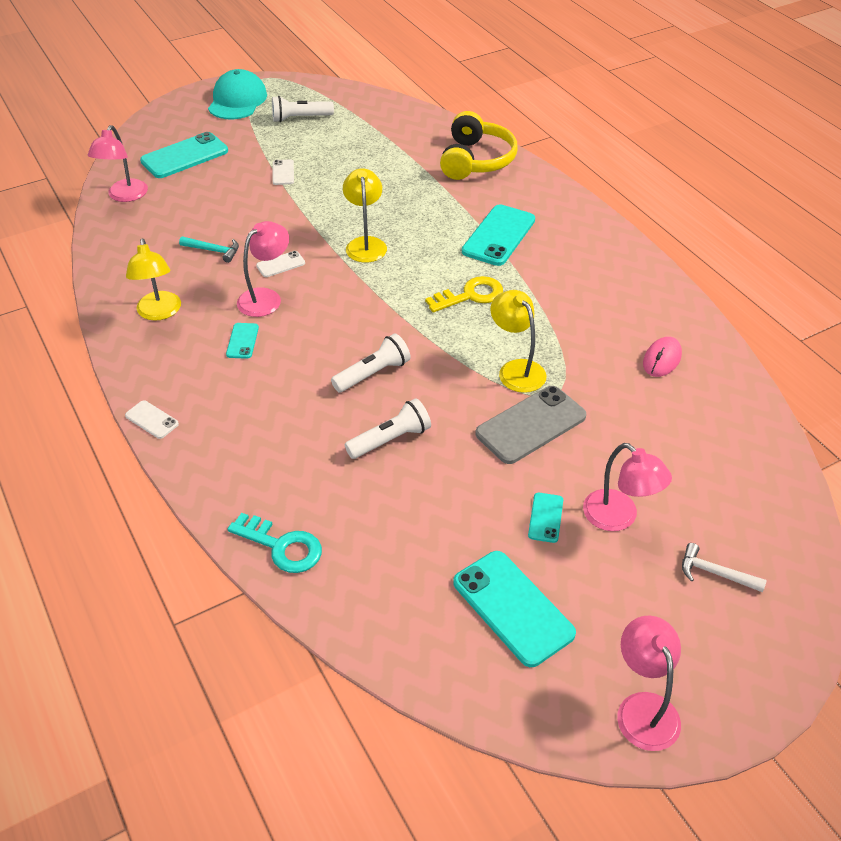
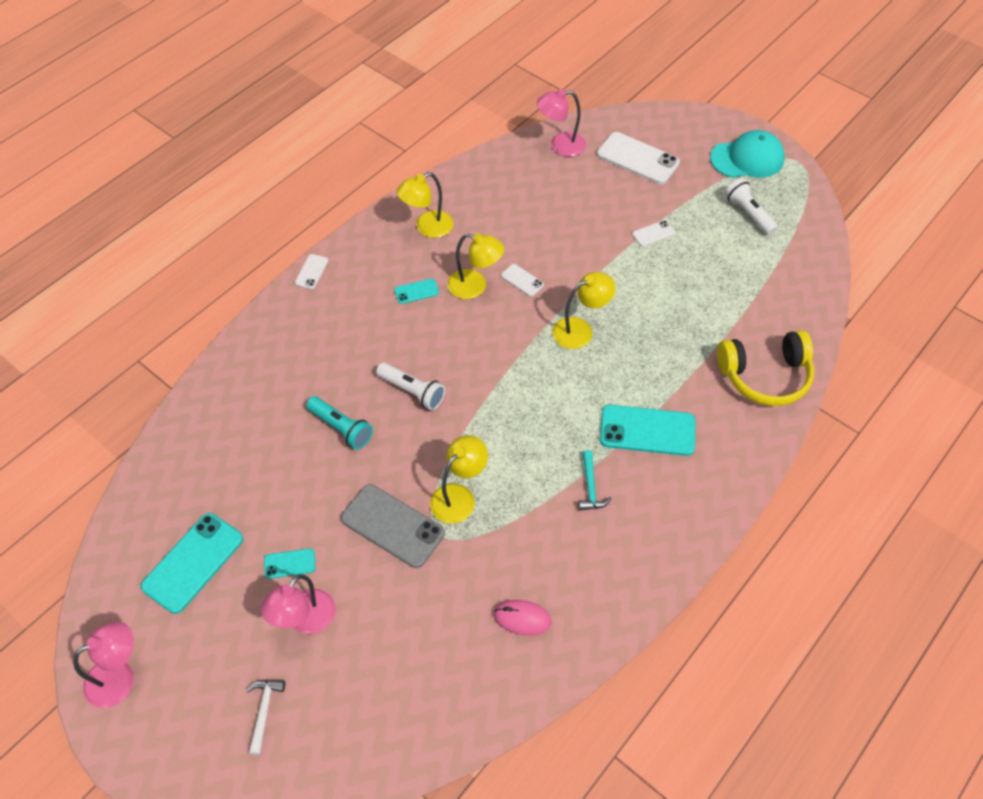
camera: 70 degrees right, 10 degrees up
(184, 156) = (637, 159): turquoise phone -> white phone
(213, 251) = (518, 230): turquoise hammer -> turquoise hammer (590, 487)
(266, 297) = (475, 286): pink lamp -> yellow lamp
(282, 546) = (214, 395): turquoise key -> none
(390, 439) = (341, 428): white flashlight -> turquoise flashlight
(470, 295) = (545, 432): yellow key -> none

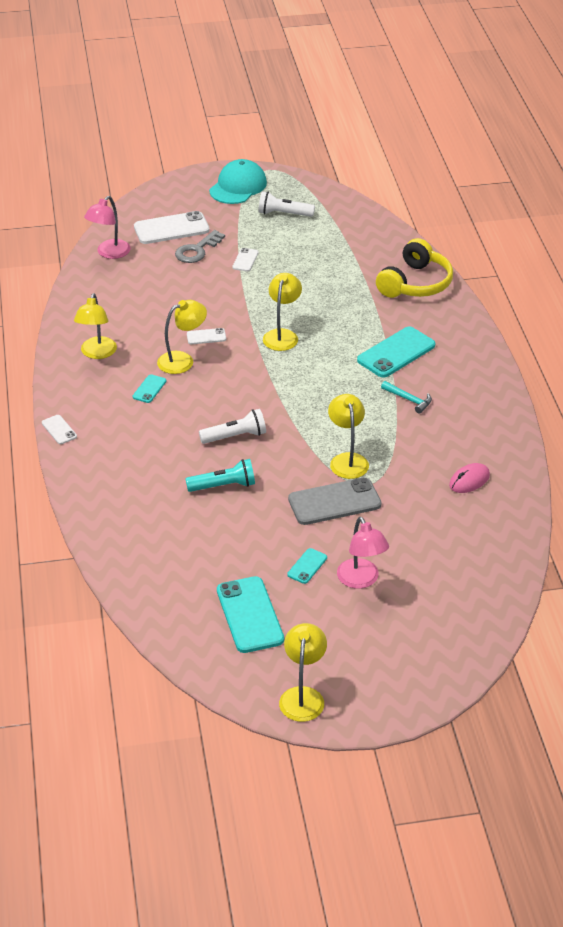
camera: 50 degrees left, 15 degrees down
(120, 677) = (303, 696): pink lamp -> yellow lamp
(264, 711) = (408, 633): white hammer -> none
(628, 194) = (197, 250): none -> grey key

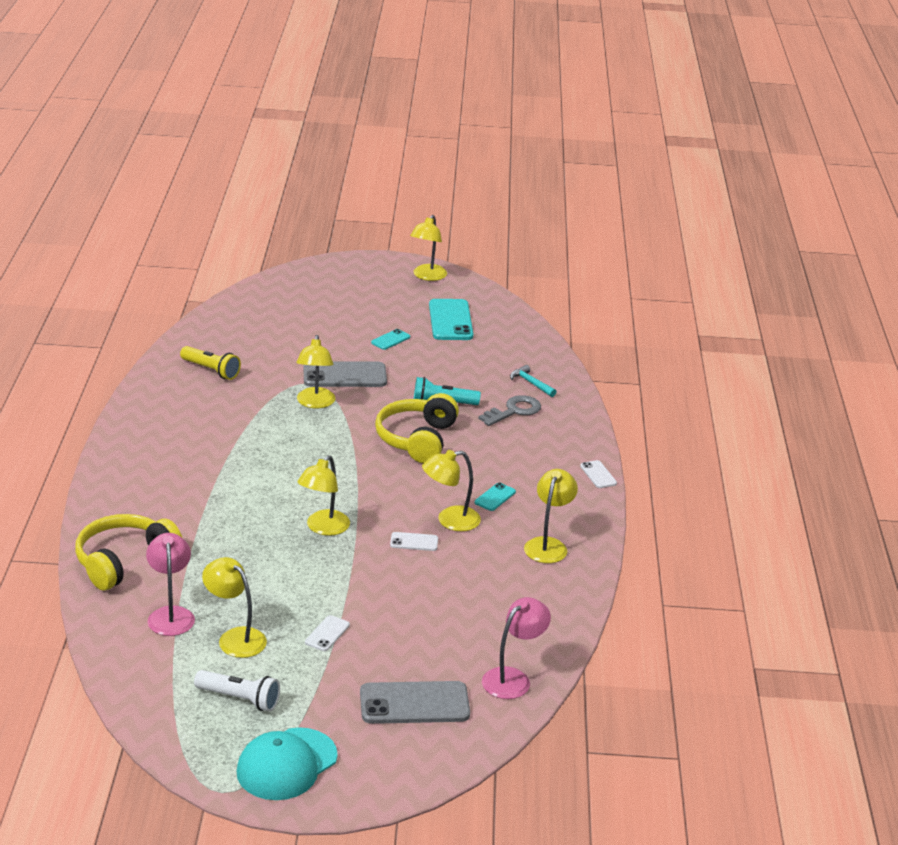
camera: 170 degrees left, 10 degrees down
(171, 228) = (414, 703): white phone -> grey phone
(197, 250) = (388, 660): grey key -> grey key (514, 411)
(235, 436) = (417, 439): white flashlight -> yellow headphones
(306, 247) = (235, 638): none -> yellow lamp
(361, 580) = (350, 325): pink lamp -> pink lamp (171, 614)
(396, 353) = (204, 487): turquoise phone -> none
(409, 400) = (221, 441): turquoise hammer -> turquoise hammer (531, 383)
(469, 480) = (211, 370): pink mouse -> yellow flashlight

